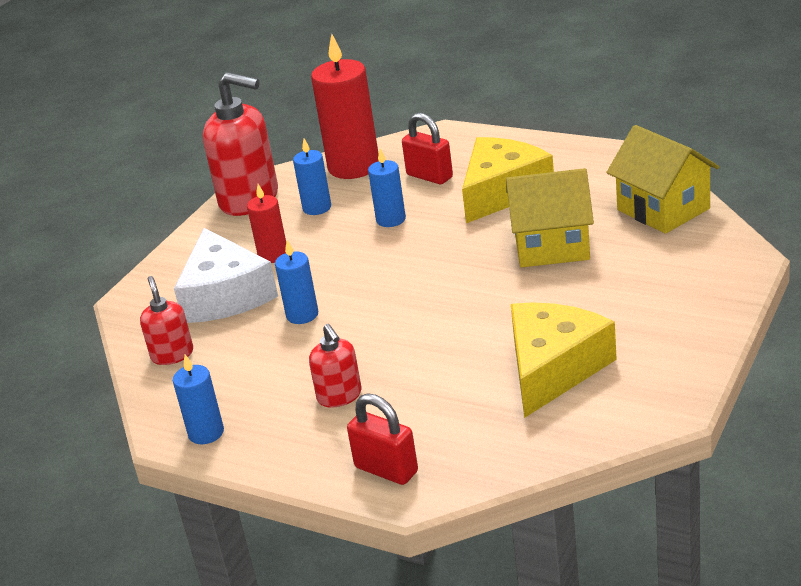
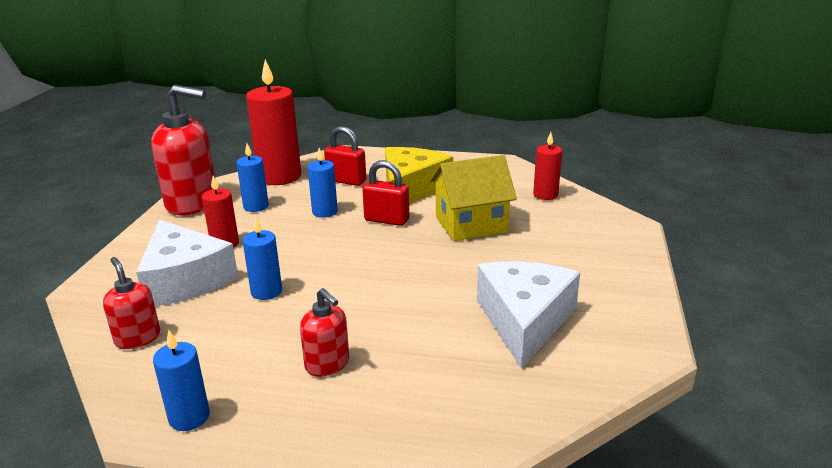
camera: 20 degrees left, 5 degrees down
(386, 470) = (404, 438): red padlock -> red padlock (386, 220)
(553, 368) = (524, 320): yellow cheese -> white cheese
(663, 209) = (545, 195): yellow house -> red candle

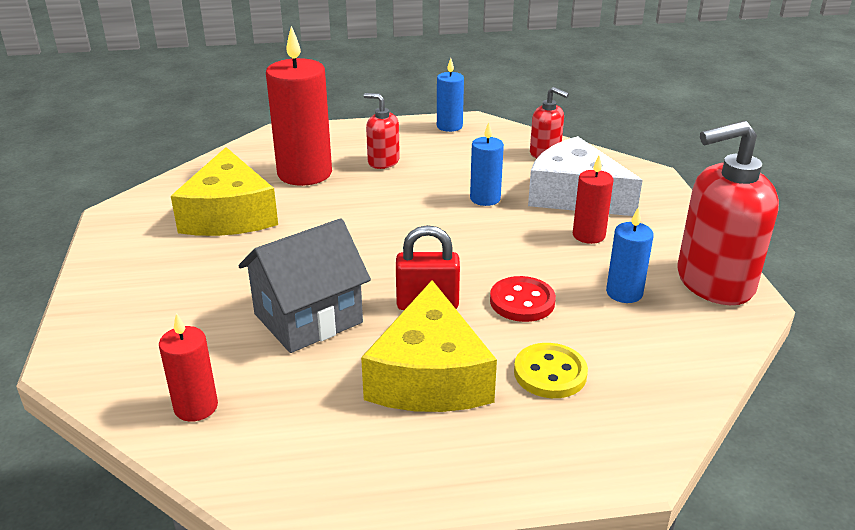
camera: 160 degrees right, 5 degrees up
(279, 177) = (667, 360): red candle -> red candle (304, 173)
(325, 212) = (522, 301): blue candle -> red button
(346, 181) = (550, 373): red padlock -> yellow button
(471, 224) = (308, 318): yellow house -> grey house
(524, 320) = (229, 214): white cheese -> yellow cheese

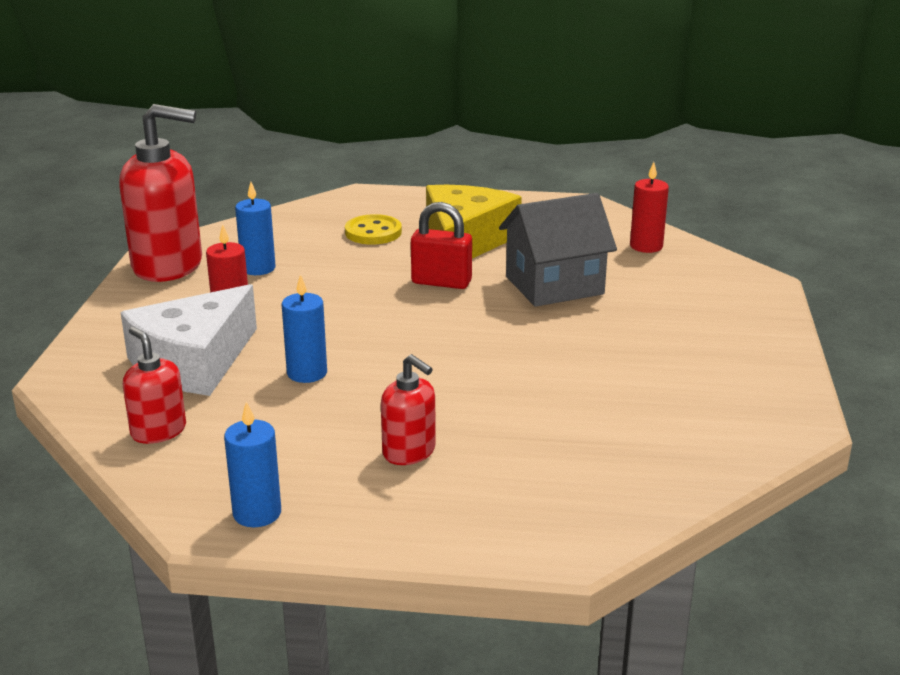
camera: 165 degrees left, 5 degrees down
(229, 214) = (642, 397): yellow cheese -> none
(304, 173) = (534, 448): red candle -> none
(522, 301) = (355, 273): red button -> none
(574, 195) = (193, 362): white cheese -> white cheese turned 75 degrees clockwise

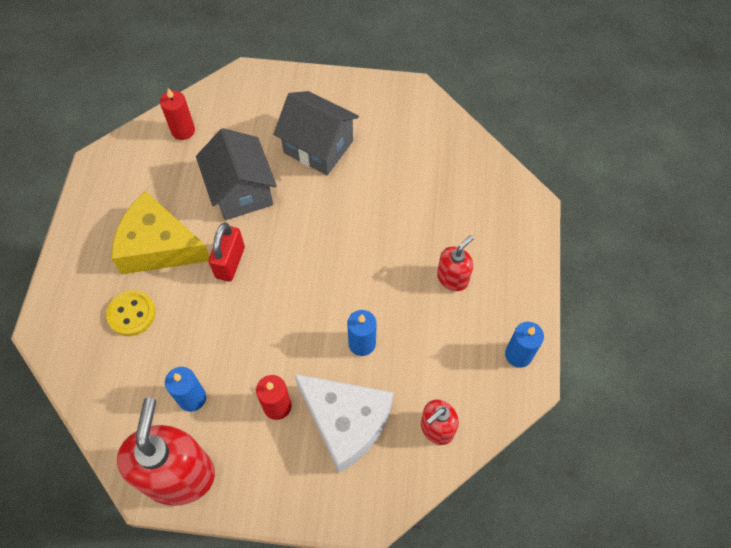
camera: 90 degrees left, 35 degrees up
(646, 337) = (318, 147): none -> grey house

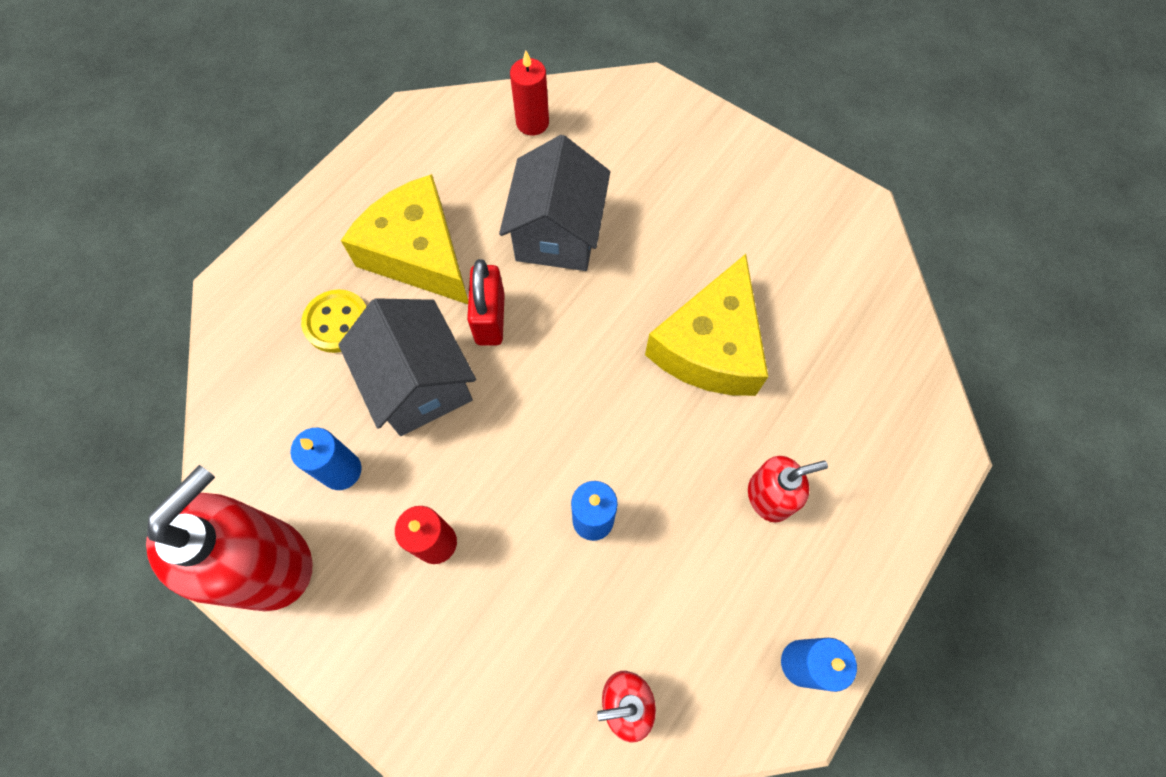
camera: 30 degrees right, 5 degrees up
(230, 262) = (490, 319): red padlock -> red padlock turned 45 degrees counterclockwise
(318, 147) = (688, 223): grey house -> grey house (420, 384)
(346, 422) = (509, 618): white cheese -> none
(372, 212) = (710, 346): none -> yellow cheese

